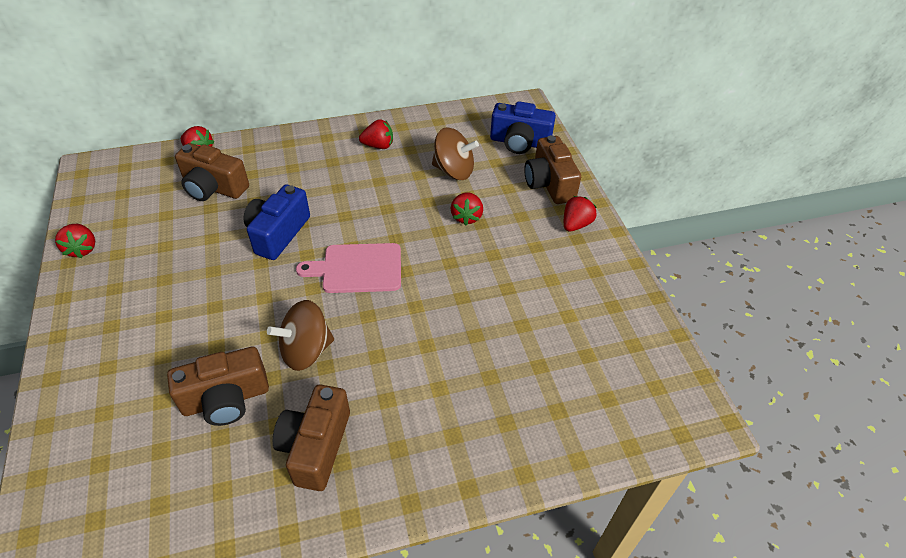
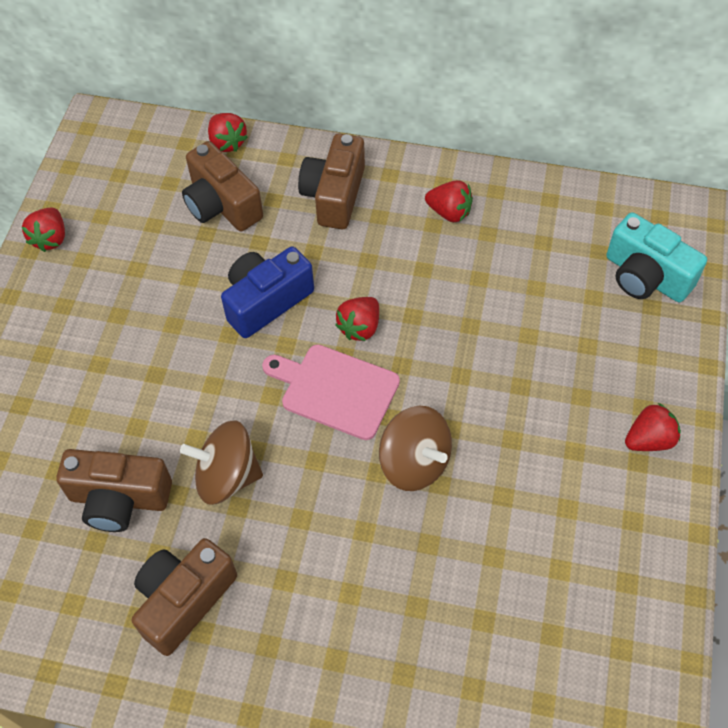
camera: 30 degrees right, 10 degrees up
(453, 170) = (528, 289): brown spinning top -> brown spinning top (414, 462)
(466, 217) = (507, 369): red strawberry -> red strawberry (360, 327)
(519, 142) = (645, 276): blue camera -> turquoise camera
(549, 184) = (649, 360): brown camera -> brown camera (334, 195)

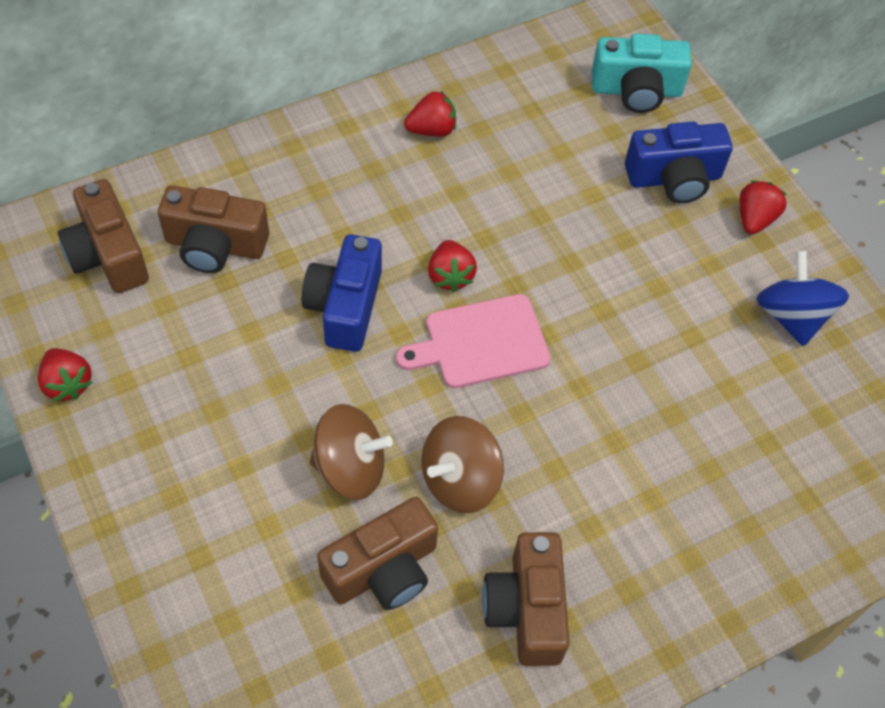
camera: 45 degrees left, 0 degrees up
(227, 142) = (162, 184): red strawberry -> none
(334, 195) = (315, 174): brown camera -> brown camera (108, 255)
(414, 462) = (602, 358): brown spinning top -> brown spinning top (350, 468)
(603, 538) = (792, 316): none -> blue spinning top
(609, 364) = (674, 178): none -> blue camera

